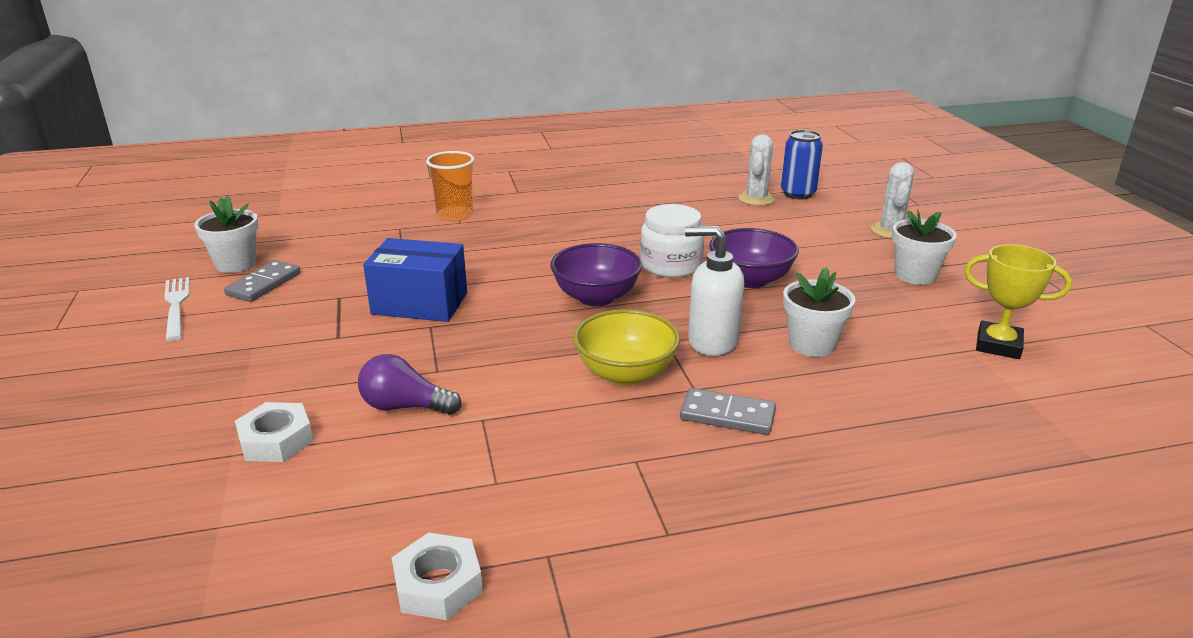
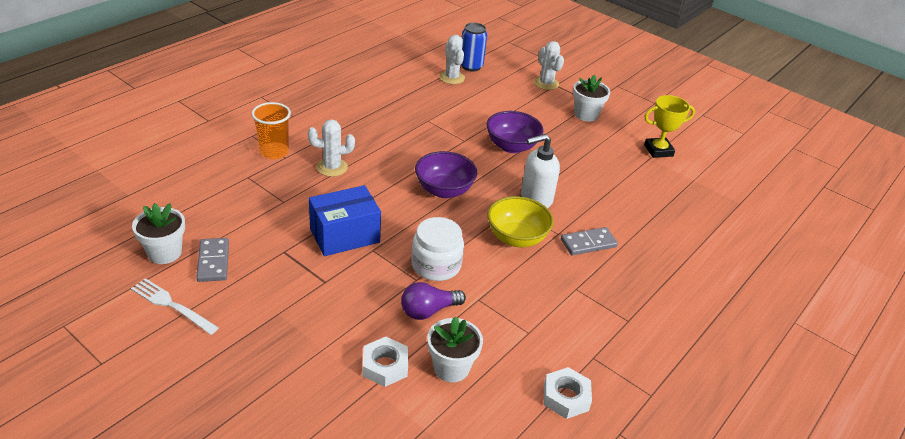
camera: 40 degrees left, 10 degrees up
(495, 242) = (332, 167): none -> white cactus
(671, 265) = (459, 150): white jar -> white jar (436, 265)
(811, 344) = (582, 182): white flower pot -> white flower pot (451, 368)

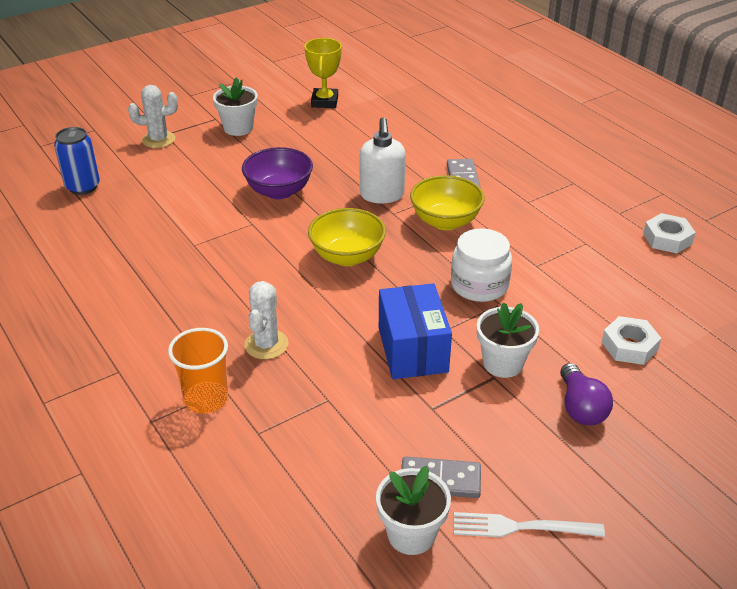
camera: 70 degrees left, 0 degrees up
(172, 305) = (521, 527): white fork -> white fork turned 45 degrees clockwise
(428, 311) = (550, 302): purple light bulb -> purple light bulb (581, 408)
(444, 190) = (347, 256): purple bowl -> yellow bowl
(451, 368) = (632, 300): white flower pot -> white flower pot (503, 363)
(452, 77) = (101, 207): white cactus -> none

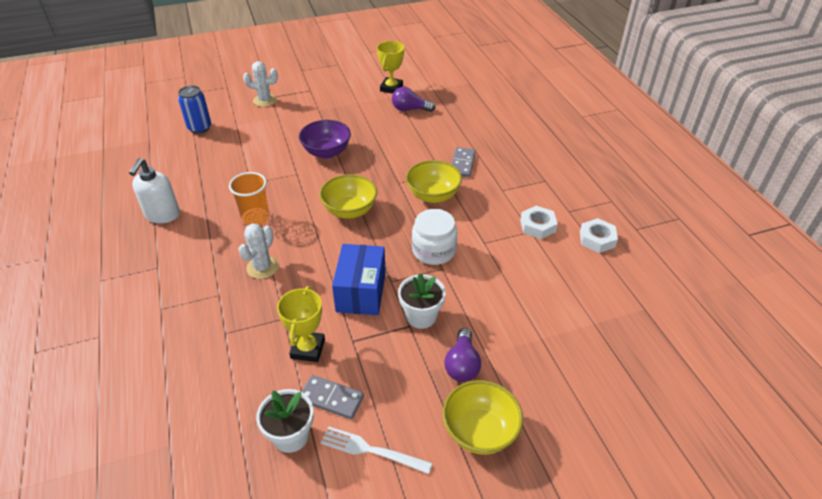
camera: 15 degrees right, 5 degrees up
(206, 399) = (203, 300): orange cup -> orange cup (256, 218)
(238, 128) = (322, 100): white flower pot -> none
(362, 124) = (410, 109): none -> purple light bulb
(379, 429) = (308, 349): none -> yellow trophy
(382, 195) = (397, 167): white soap dispenser -> white soap dispenser (162, 215)
(629, 346) = (524, 322): white nut -> white nut (537, 226)
(639, 477) = (480, 431): none -> yellow bowl

